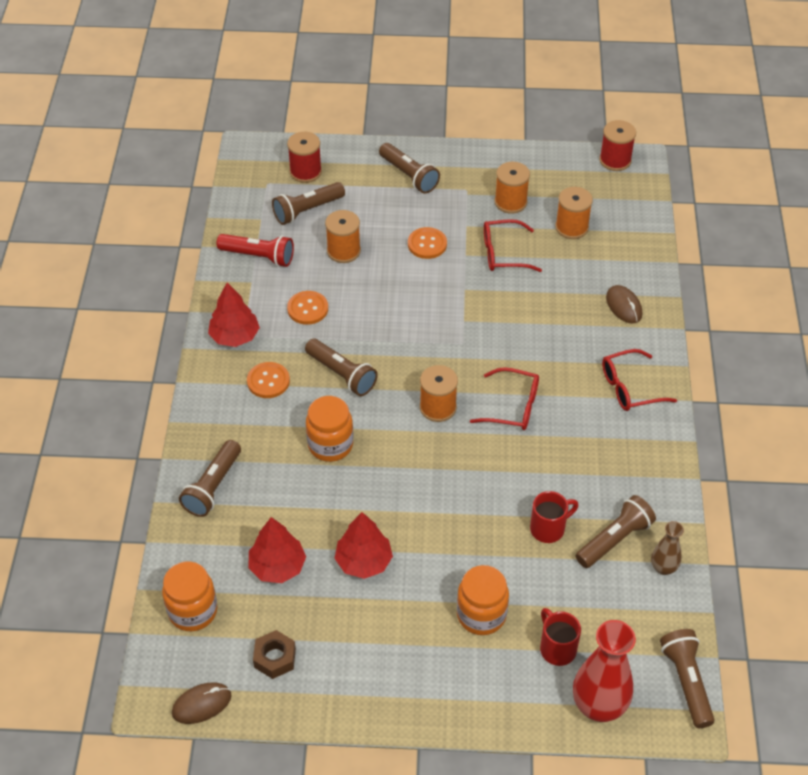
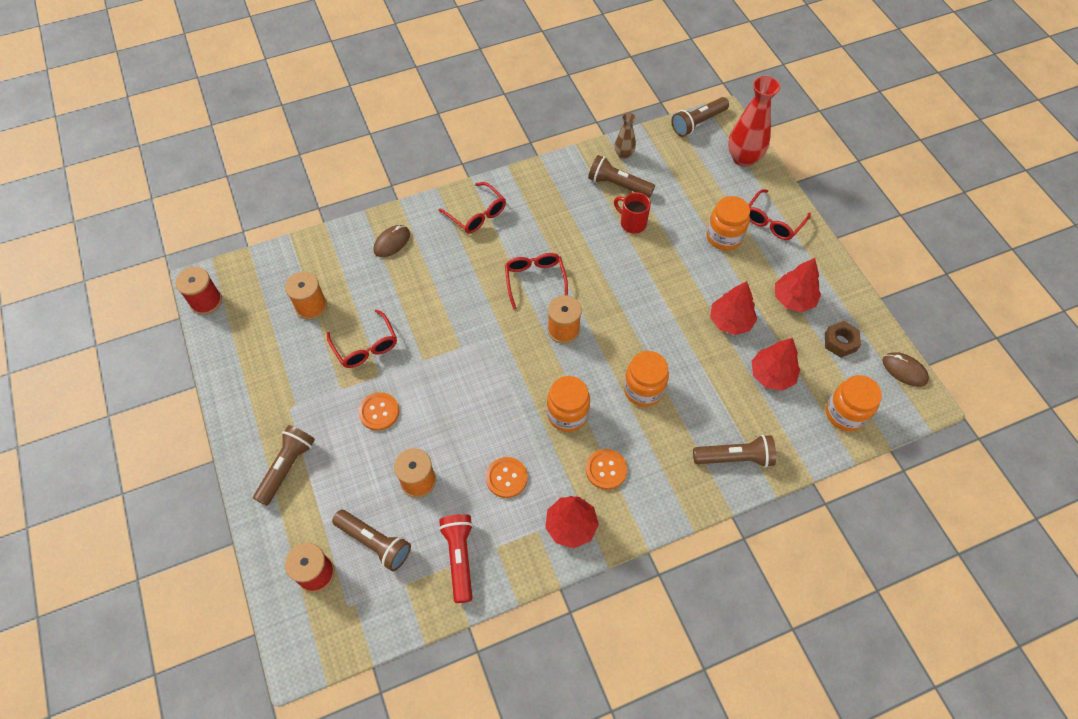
camera: 115 degrees left, 10 degrees up
(342, 374) = (567, 414): brown flashlight -> orange jar
(356, 642) = (793, 299): none -> red tree
(477, 683) = (773, 222): none -> red glasses
(510, 202) = (294, 364): orange spool -> none
(557, 648) = (719, 190): red mug -> none

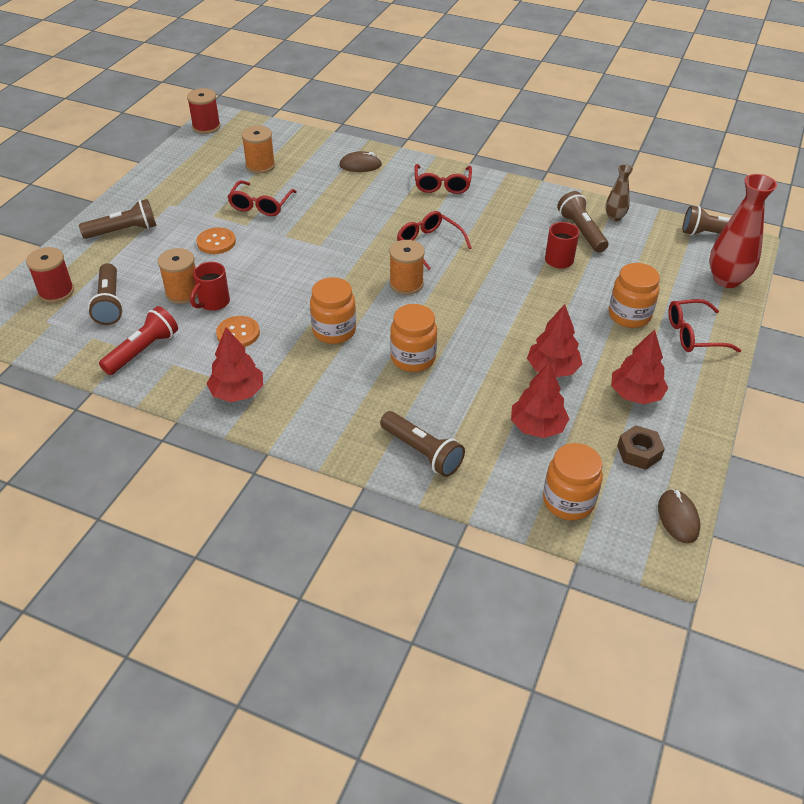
camera: 45 degrees right, 15 degrees down
(453, 468) = (213, 302): none -> red mug
(535, 280) = (428, 244): red glasses -> red glasses turned 75 degrees counterclockwise
(606, 470) = (311, 381): orange button -> none

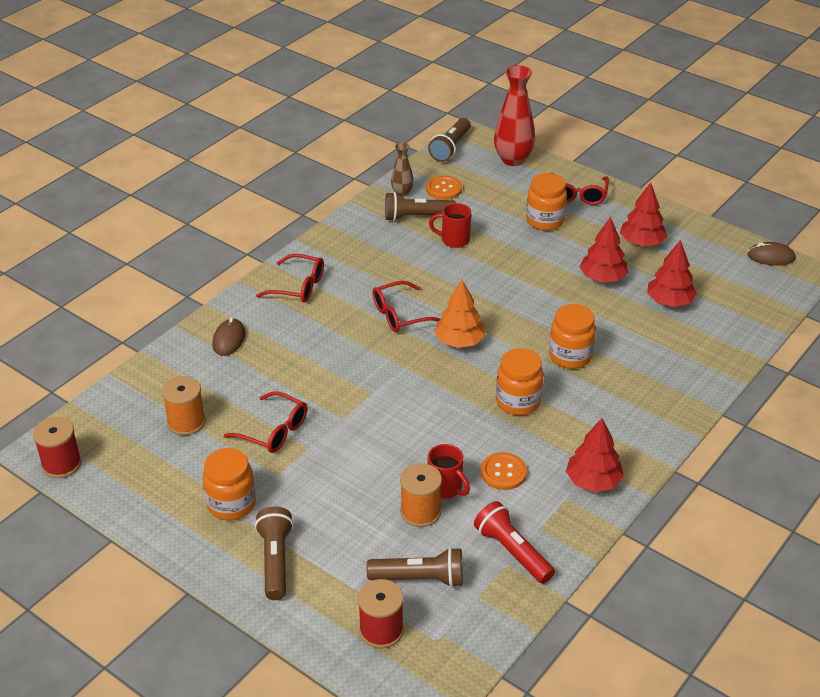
camera: 75 degrees left, 5 degrees down
(216, 242) = (333, 476): orange button -> orange button (444, 189)
(406, 284) = (459, 341): orange spool -> orange tree
(422, 452) = (689, 371): brown flashlight -> none
(568, 501) = (751, 304): orange jar -> orange jar (231, 504)
(639, 452) = (704, 257): brown nut -> none

